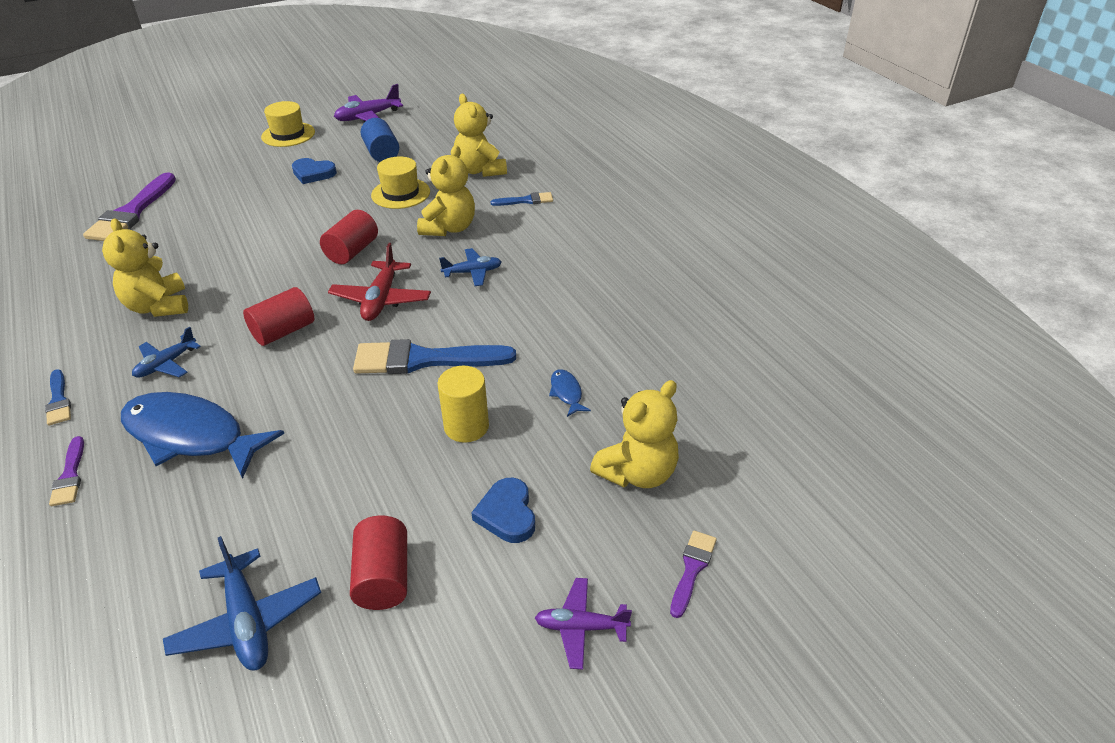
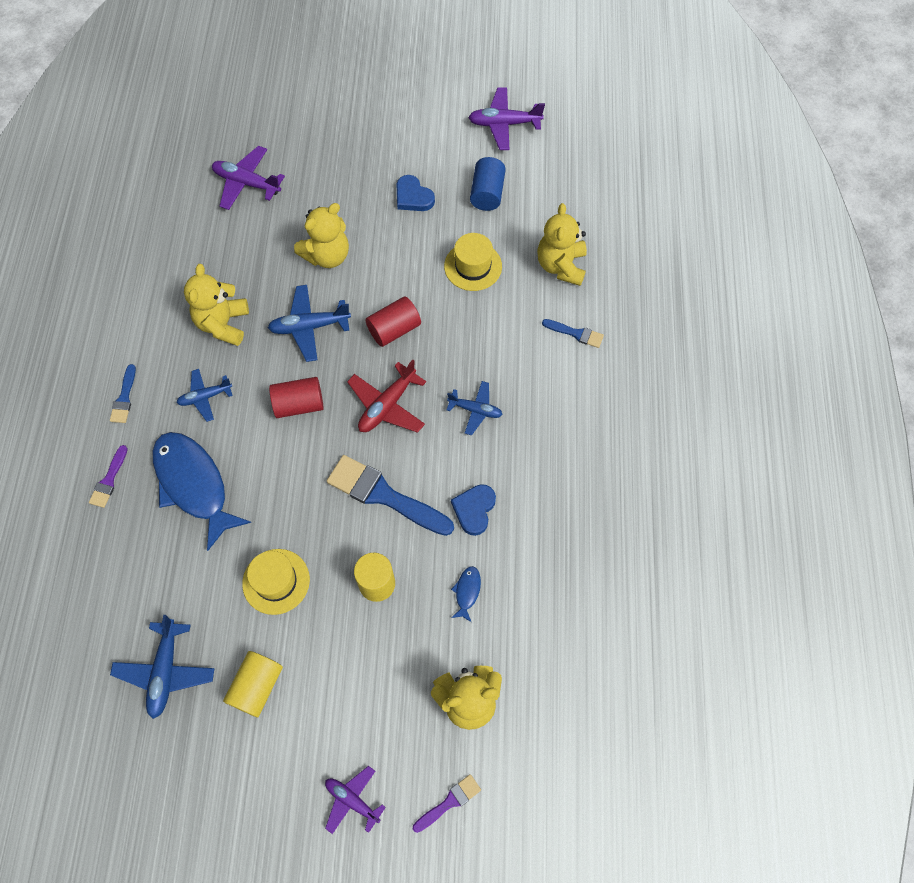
camera: 30 degrees right, 25 degrees up
(132, 212) = (247, 183): purple brush -> purple plane
(260, 277) = (309, 327): none -> blue plane
(288, 134) = (419, 121): yellow hat -> yellow hat (276, 581)
(383, 577) = (257, 686): red cylinder -> yellow cylinder
(449, 228) = (488, 339): yellow teddy bear -> yellow teddy bear (327, 255)
(507, 514) = (359, 681): blue heart -> blue heart (474, 510)

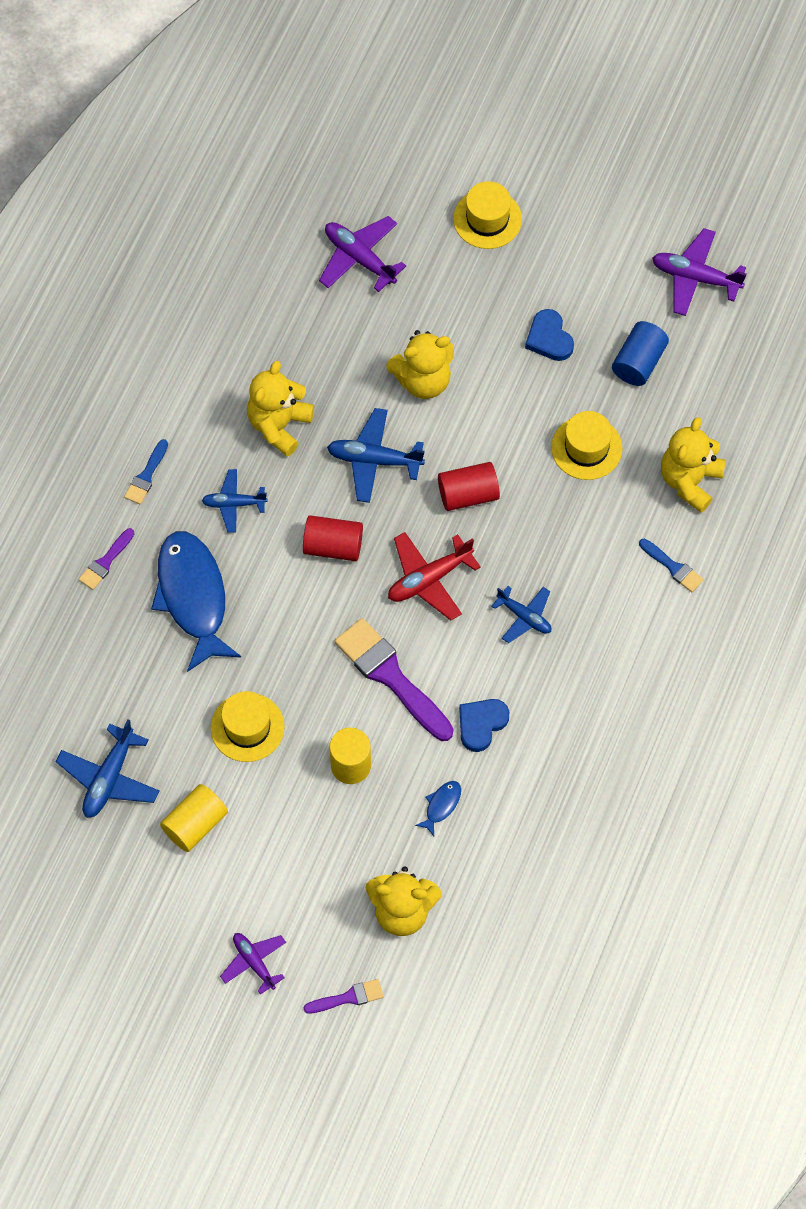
camera: 20 degrees right, 0 degrees up
(335, 129) = (487, 219): none -> yellow hat
(384, 495) = (391, 677): blue brush -> purple brush

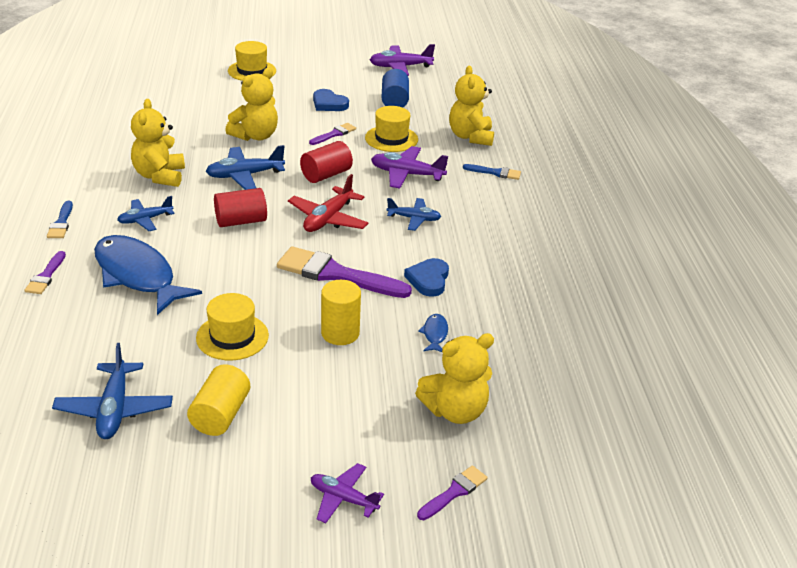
camera: 30 degrees left, 30 degrees down
(359, 258) = (175, 99): purple plane -> purple plane (407, 174)
(520, 411) = (334, 134): none -> purple brush

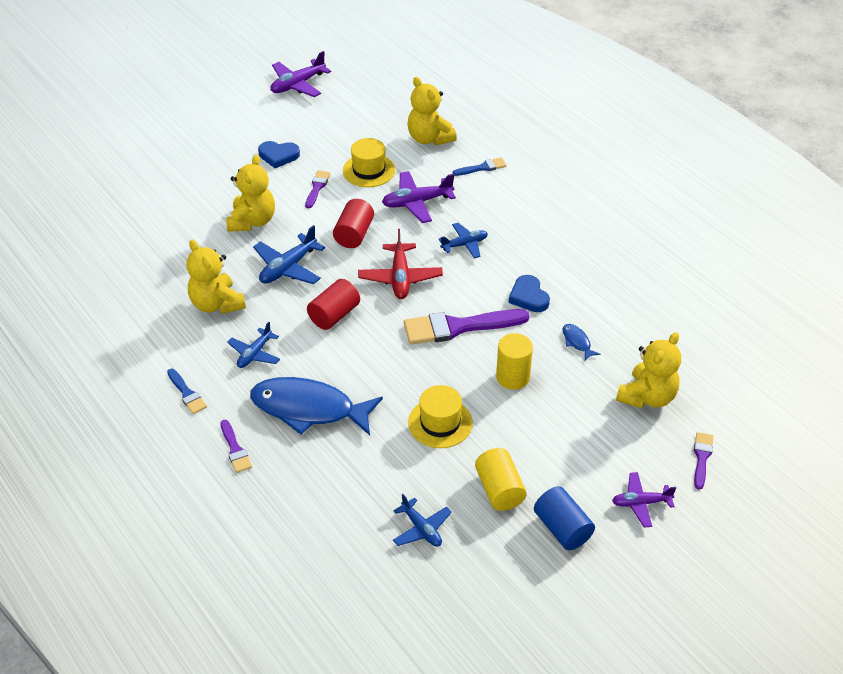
camera: 30 degrees left, 10 degrees up
(114, 409) = (421, 529): blue plane -> blue plane, size x0.66
(252, 71) = (170, 148): yellow hat -> none
(394, 101) = (331, 127): blue cylinder -> blue cylinder (562, 528)

